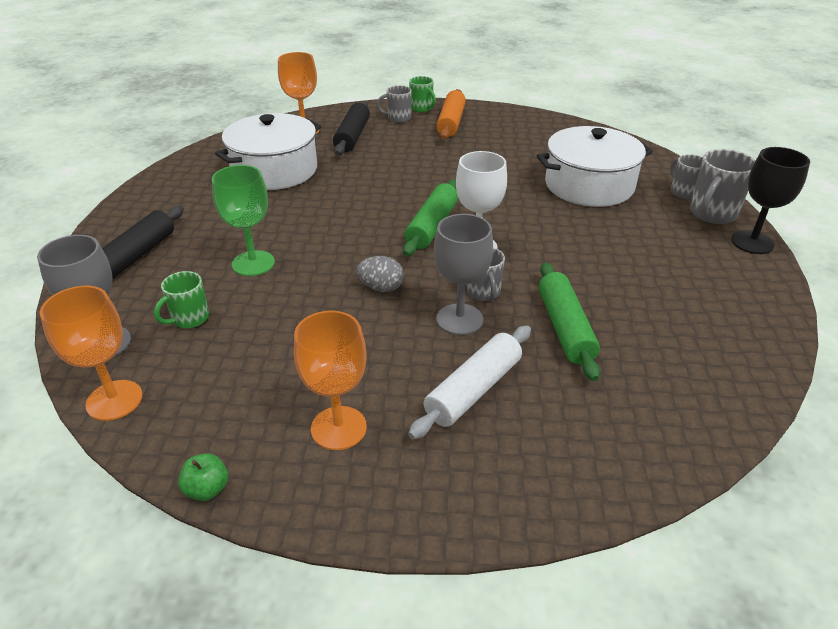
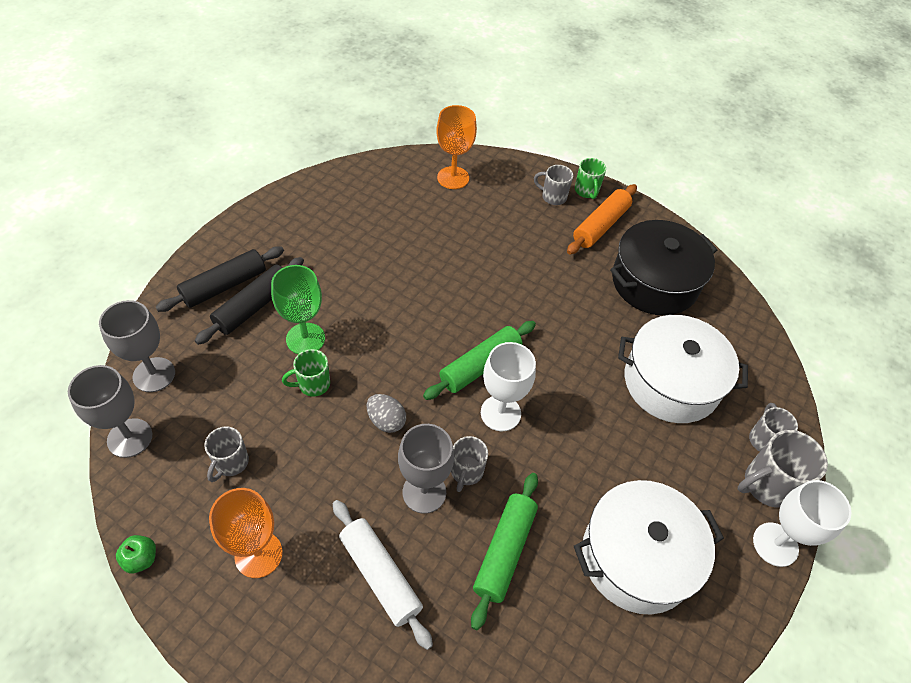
camera: 25 degrees right, 15 degrees up
(114, 400) = (130, 438): orange goblet -> grey goblet
(189, 319) = (223, 379): green mug -> green mug (313, 384)
(249, 374) = (231, 463): none -> grey mug
(274, 170) = (393, 225): white pot -> white pot (637, 557)
(352, 136) = (491, 206): black rolling pin -> black rolling pin (254, 306)
(473, 390) = (380, 575): white rolling pin -> white rolling pin turned 75 degrees clockwise
(521, 139) = (654, 282): none -> black pot
(752, 242) = (775, 544): black goblet -> white goblet

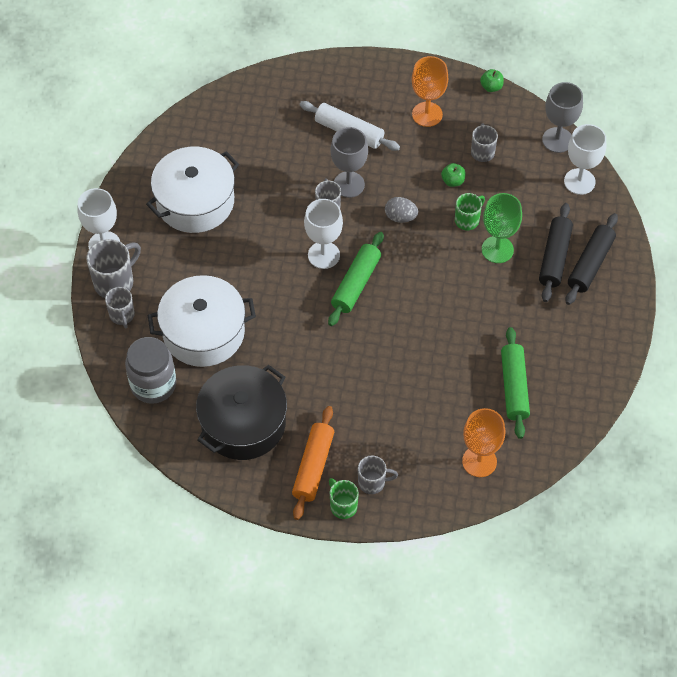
camera: 160 degrees right, 5 degrees up
(154, 375) = (579, 181): grey goblet -> white goblet
(295, 439) = (453, 181): none -> green apple
(504, 551) = (280, 172): green rolling pin -> green rolling pin (514, 387)
(739, 351) = (153, 384): none -> grey jar

